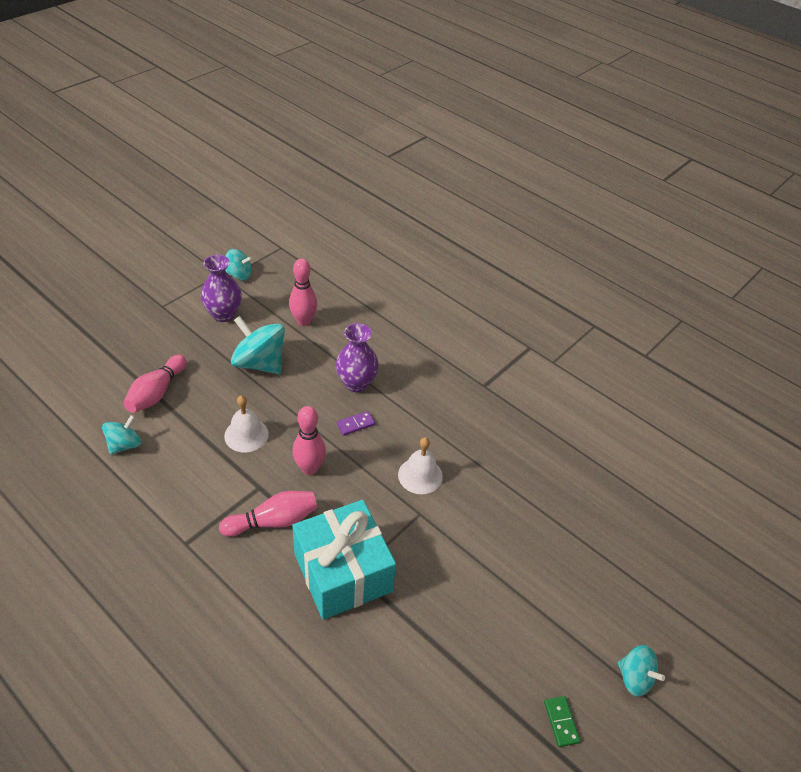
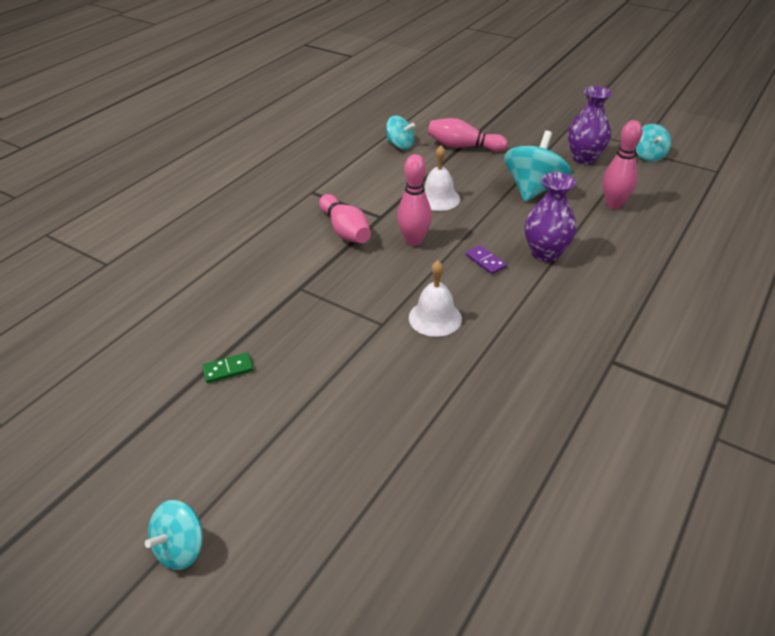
camera: 85 degrees right, 5 degrees down
(343, 572) = (298, 280): turquoise gift -> none
(561, 722) = (131, 467): green domino -> green domino (228, 369)

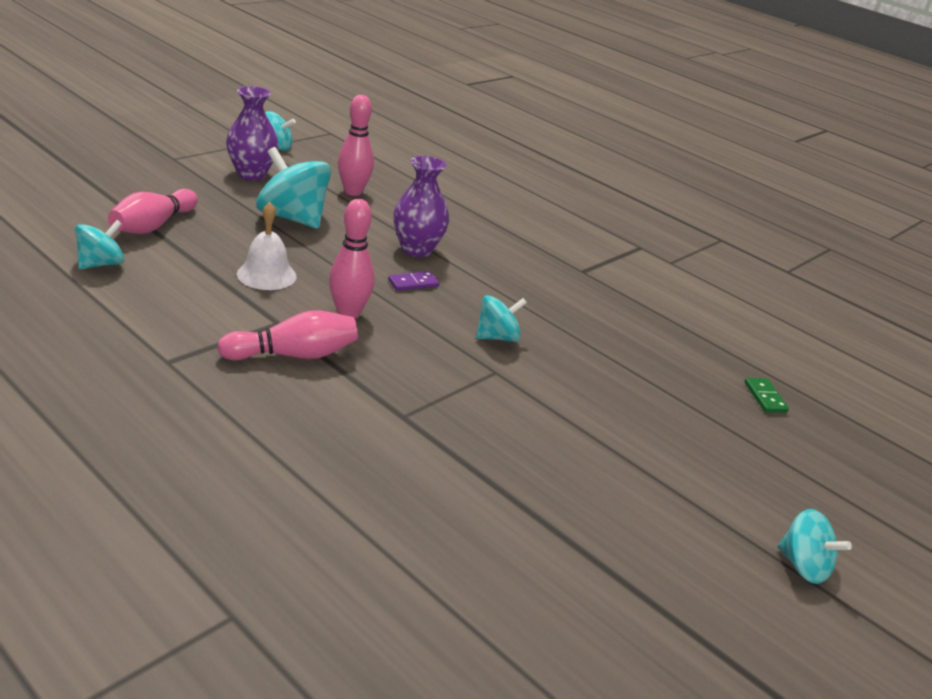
camera: 85 degrees left, 10 degrees down
(228, 369) = (546, 500): green domino -> green domino (765, 397)
(435, 318) = (497, 337): white bell -> turquoise spinning top

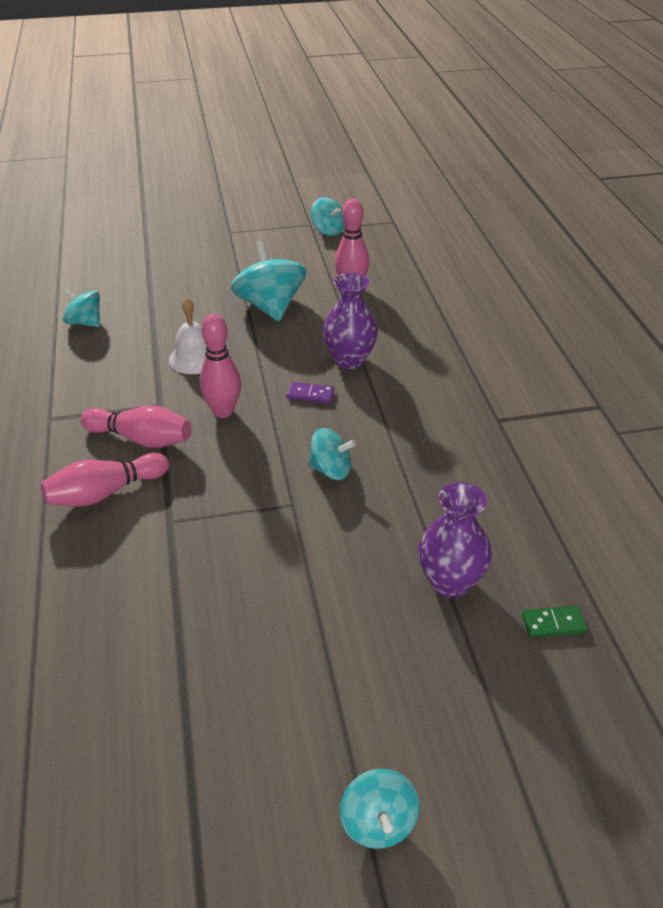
camera: 40 degrees right, 10 degrees up
(101, 264) = (85, 322): turquoise spinning top -> turquoise spinning top turned 135 degrees counterclockwise
(153, 226) = (153, 294): pink bowling pin -> pink bowling pin (105, 493)
(251, 174) = (278, 256): purple vase -> purple vase (450, 582)
(765, 397) = (553, 623): green domino -> green domino turned 60 degrees clockwise

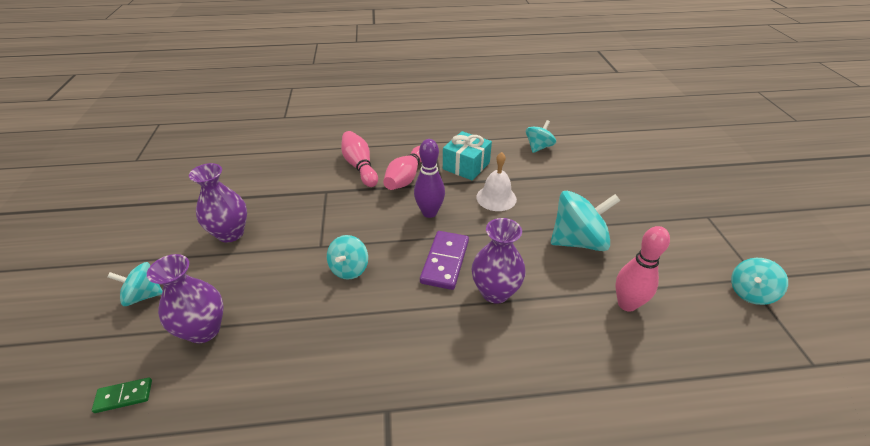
camera: 95 degrees right, 0 degrees up
(120, 384) = (466, 166): none -> turquoise gift
(223, 411) = (429, 213): pink bowling pin -> purple bowling pin
(272, 614) = (230, 233): none -> purple vase
(310, 394) = (445, 261): purple domino -> purple domino, size x1.80
(378, 822) = (67, 270): turquoise spinning top -> turquoise spinning top (144, 295)
(553, 623) = (124, 396): green domino -> green domino turned 75 degrees clockwise

